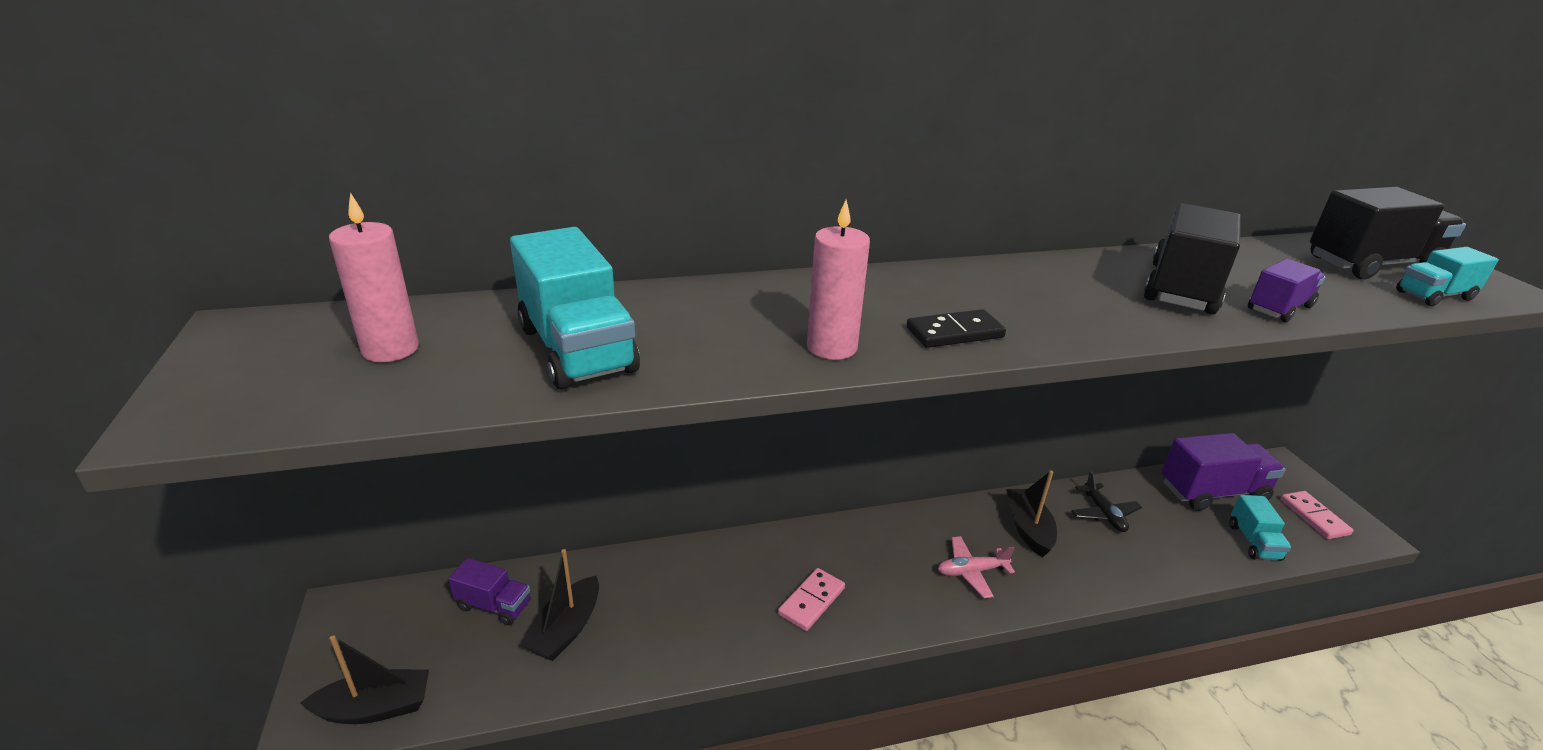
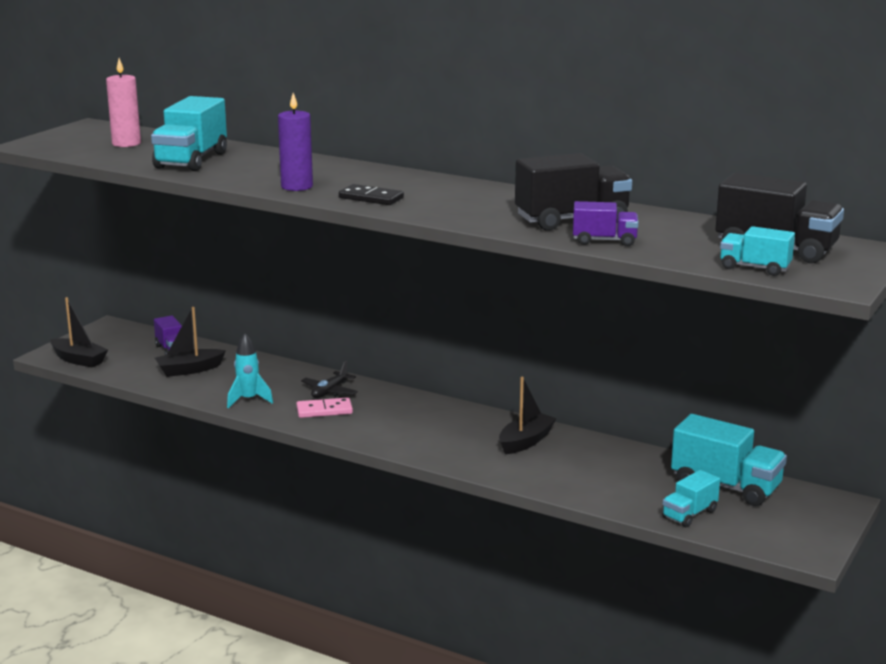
camera: 45 degrees right, 10 degrees down
(711, 638) = (248, 400): none -> turquoise rocket
(831, 347) = (297, 186): pink candle -> purple candle
(971, 572) = (443, 439): pink plane -> none
(1103, 514) = (601, 458): black plane -> black plane (330, 391)
(1212, 492) = (726, 486): purple truck -> turquoise truck
(1314, 517) = (784, 529): pink domino -> none

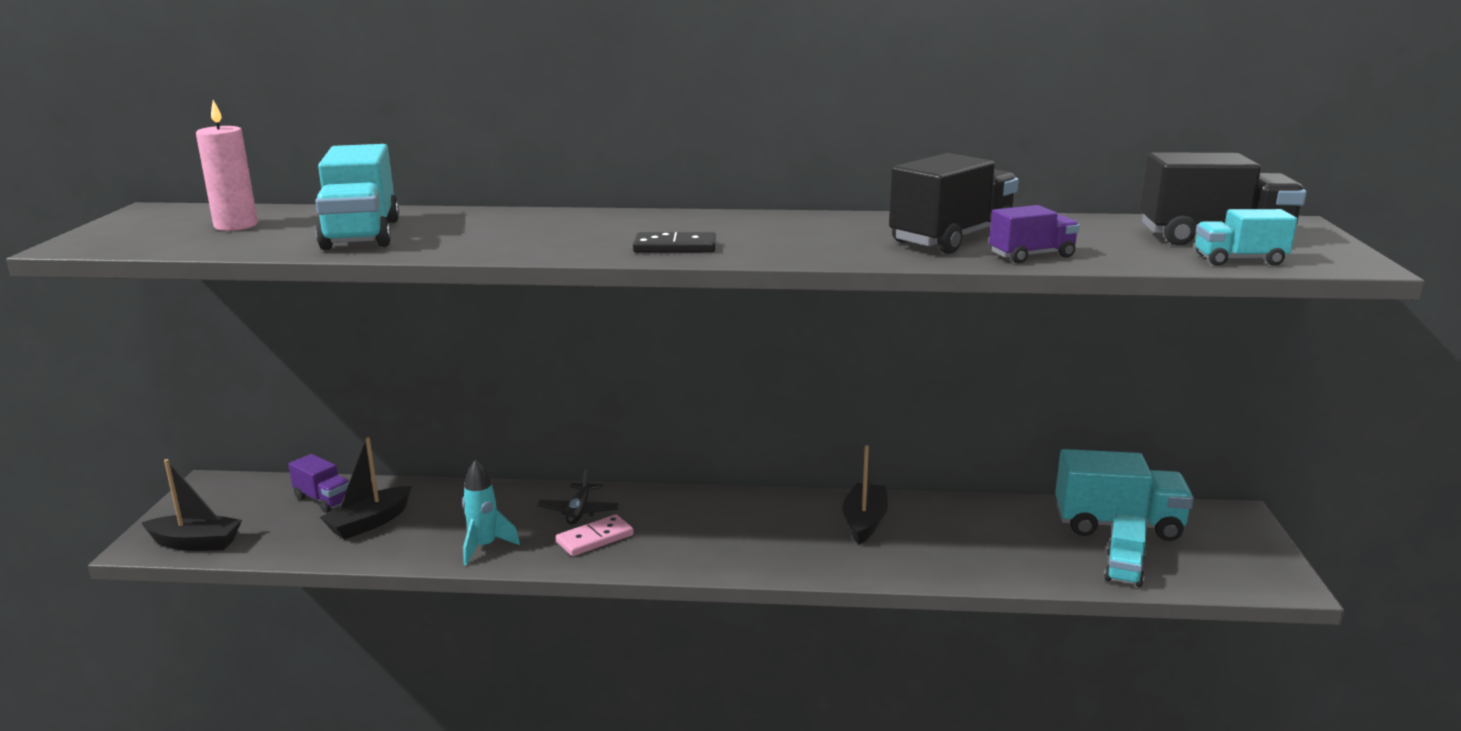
camera: 25 degrees left, 0 degrees up
(297, 186) = (556, 247): purple candle -> none

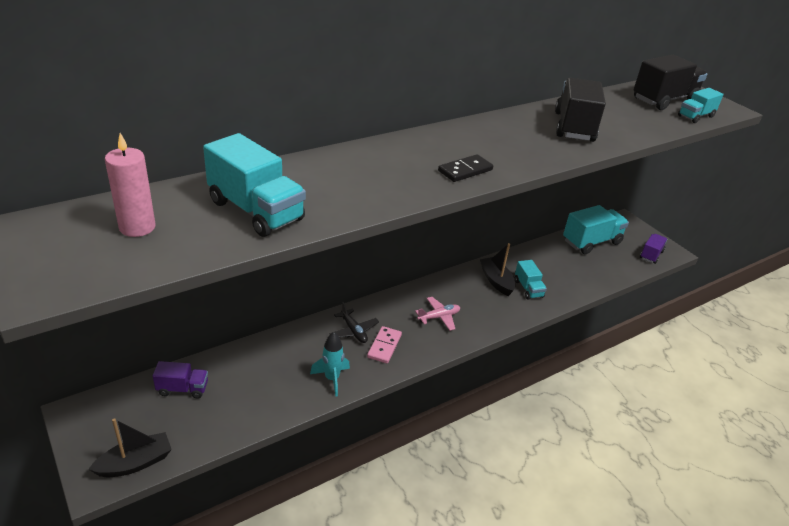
camera: 40 degrees left, 15 degrees up
(369, 523) = (238, 393): black boat -> none
(714, 534) = (439, 317): none -> pink plane
(1031, 255) = (624, 133): purple truck -> purple truck (651, 255)
(1124, 569) = (617, 267): turquoise truck -> turquoise truck (528, 289)

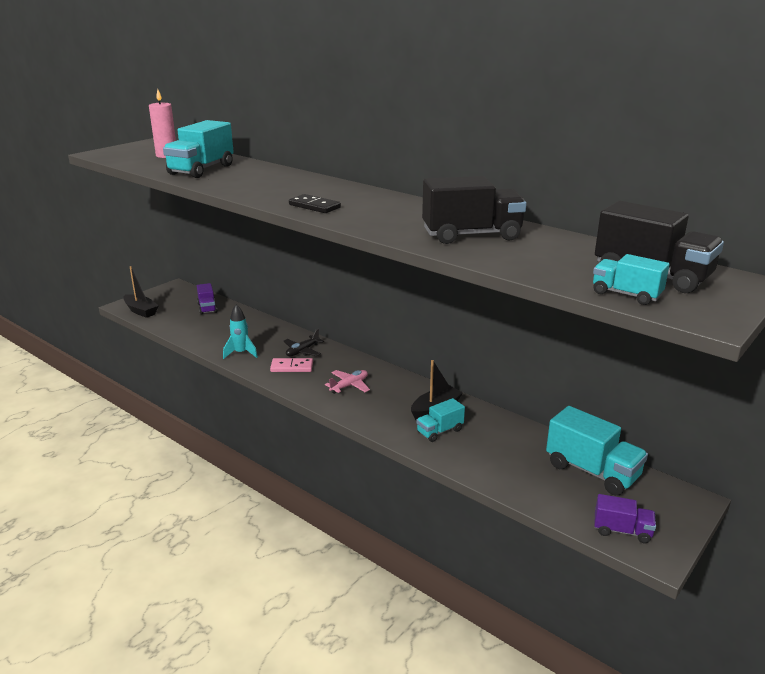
camera: 75 degrees right, 10 degrees down
(439, 317) = (349, 386): pink plane -> pink plane turned 90 degrees counterclockwise

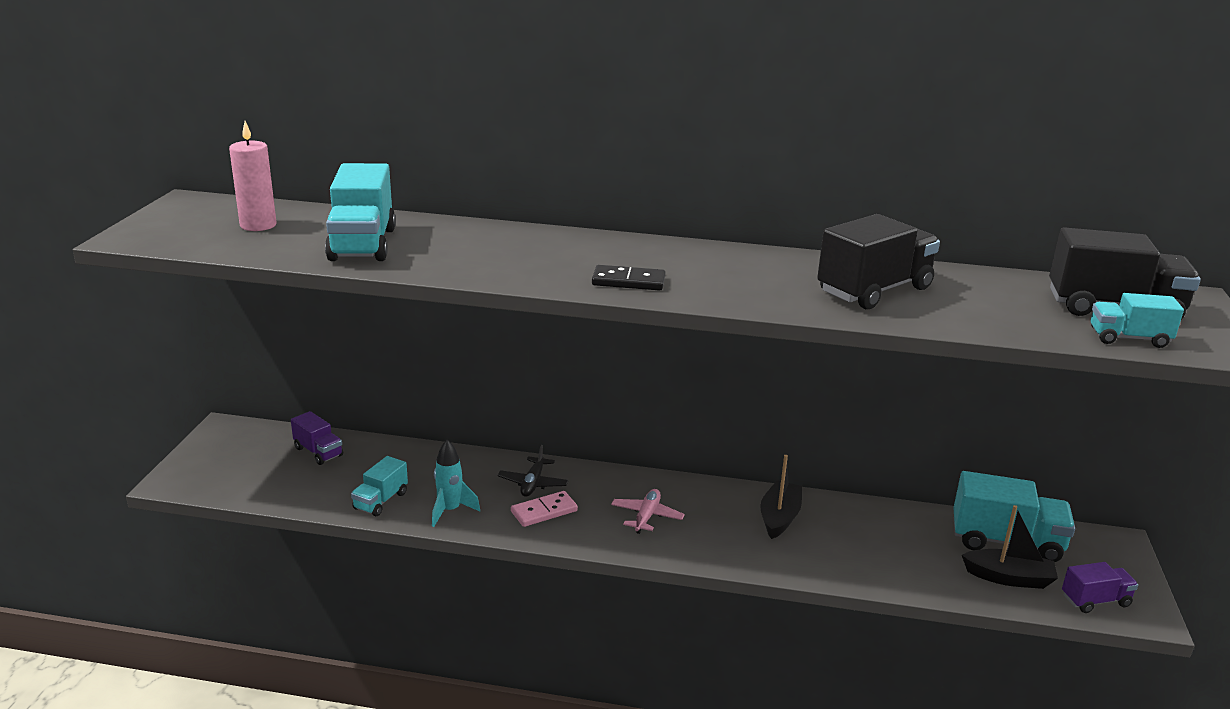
camera: 30 degrees left, 0 degrees up
(141, 311) = (212, 484): black boat -> black boat (1009, 578)
(440, 431) = (813, 545): turquoise truck -> turquoise truck (381, 501)

